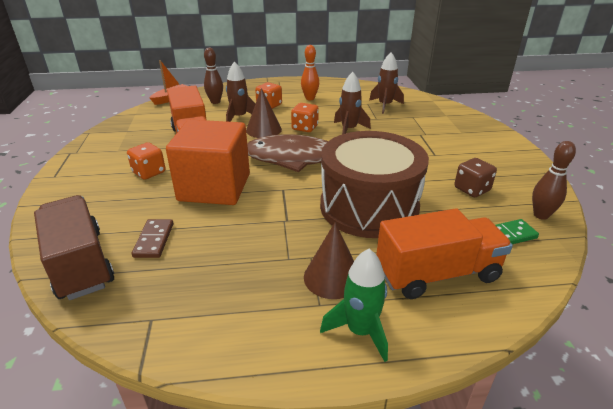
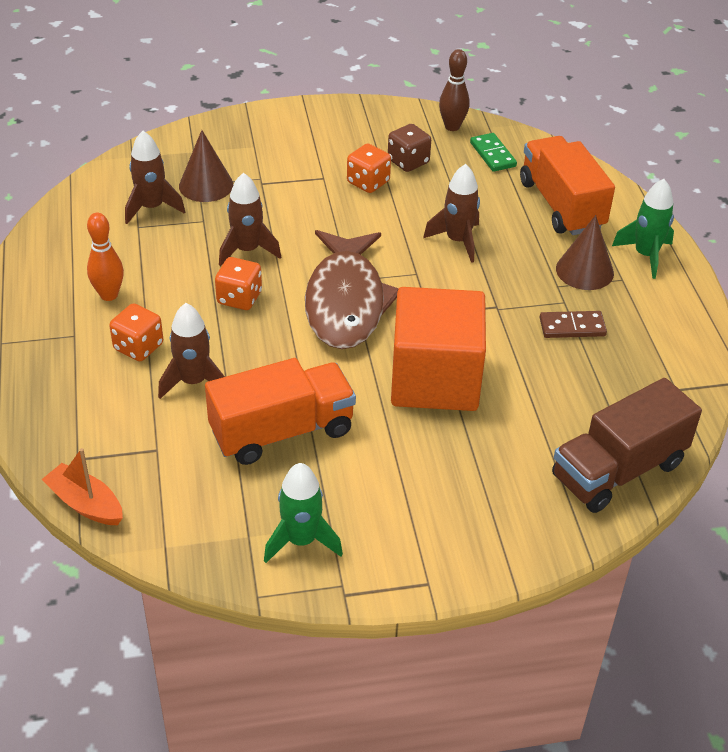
camera: 95 degrees left, 10 degrees up
(113, 142) = (301, 541): none -> green rocket
(149, 172) = (403, 461): orange dice -> orange dice (368, 182)
(154, 240) = (561, 415): brown domino -> brown domino (572, 327)
(215, 102) = (112, 427): brown bowling pin -> none
(263, 130) = (246, 345): brown cone -> brown cone (206, 185)
(369, 207) = (457, 241): brown drum -> brown rocket

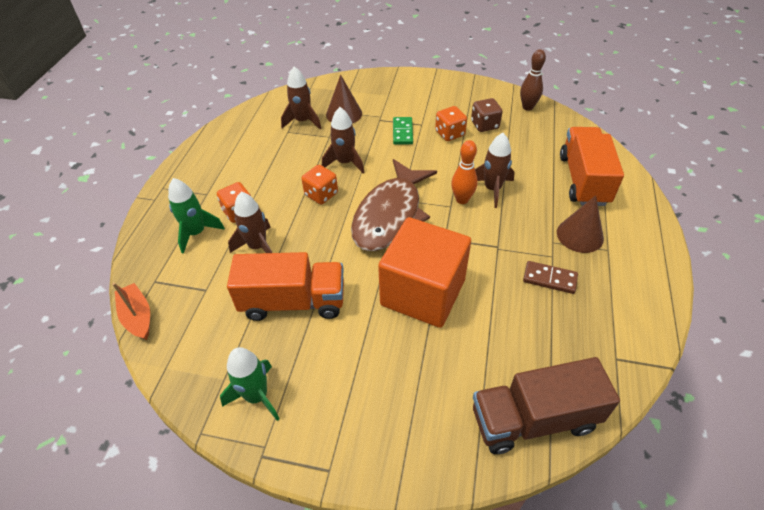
camera: 25 degrees right, 5 degrees up
(109, 295) = (243, 172): orange bowling pin -> orange bowling pin (462, 199)
(493, 154) = (548, 132): green domino -> green domino (402, 132)
(645, 255) = (635, 235): green rocket -> green rocket (196, 233)

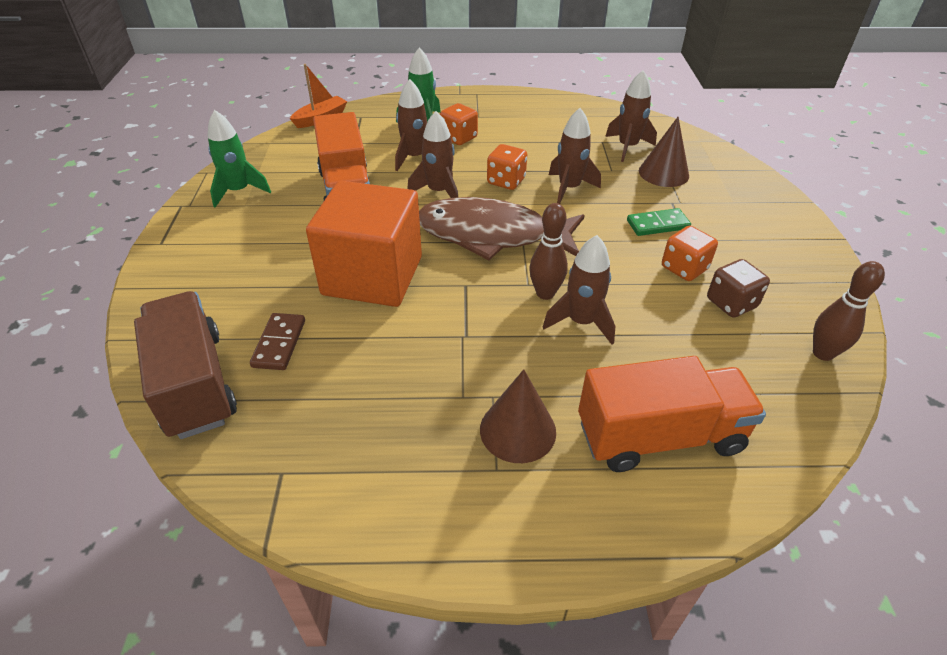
camera: 75 degrees right, 5 degrees down
(320, 237) = (439, 192): none -> brown rocket
(462, 199) = (545, 293): orange bowling pin -> brown bowling pin
(549, 279) = (417, 394): brown domino -> brown domino (279, 343)

